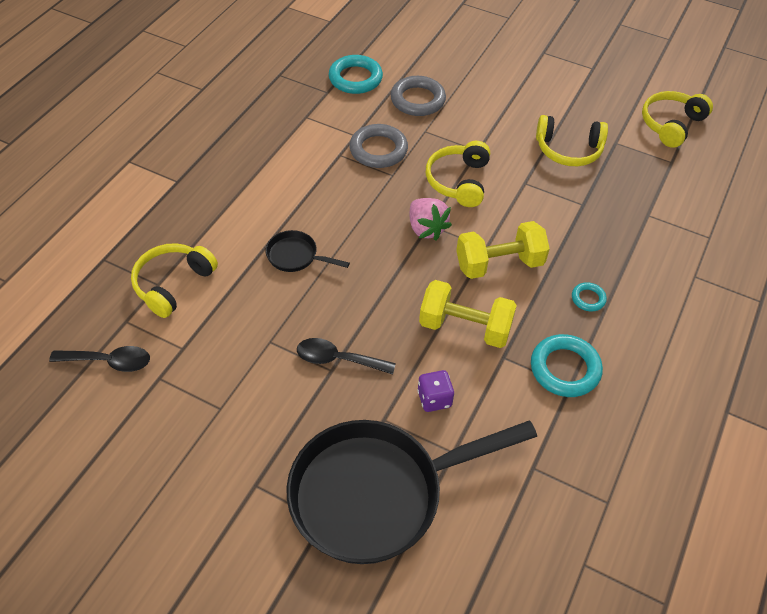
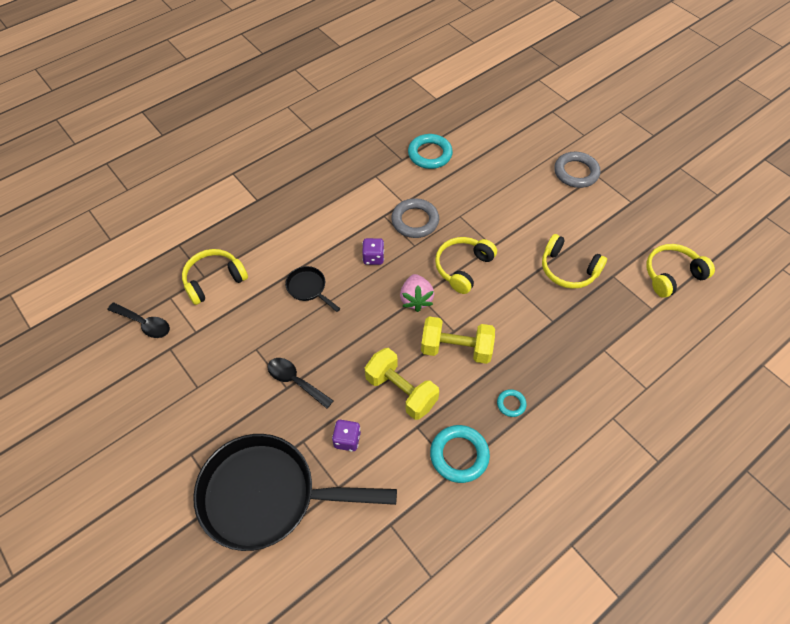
camera: 25 degrees right, 5 degrees up
(353, 201) = (373, 258): none -> purple dice
(417, 100) = (468, 187): grey ring -> grey ring (576, 172)

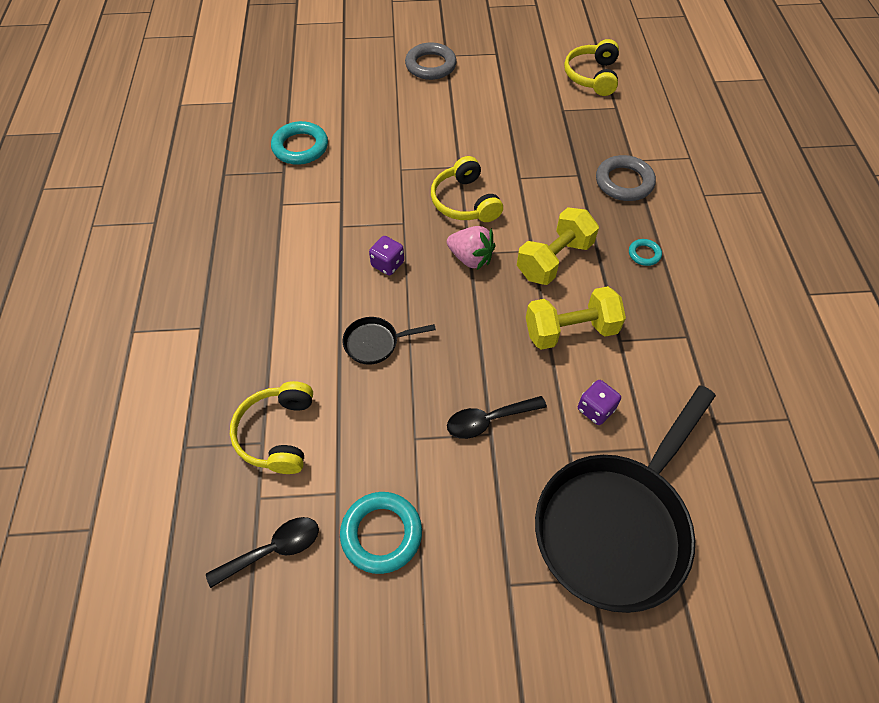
camera: 55 degrees left, 0 degrees up
(415, 221) = (373, 205): grey ring -> grey ring (624, 182)
(459, 455) = (673, 324): turquoise ring -> turquoise ring (381, 534)
(568, 269) = (531, 133): yellow headphones -> none

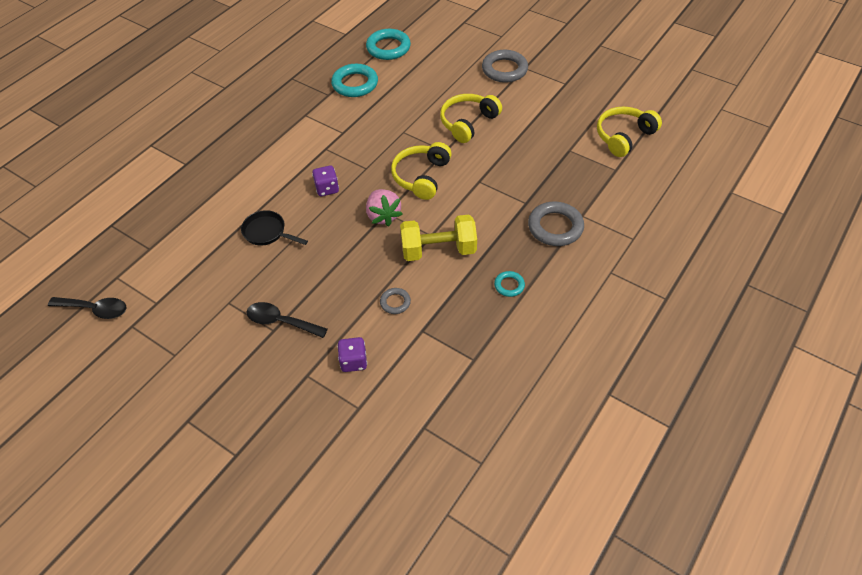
camera: 40 degrees right, 5 degrees down
(278, 434) = (161, 249): yellow headphones -> yellow headphones (468, 123)
(381, 534) = (154, 341): turquoise ring -> turquoise ring (388, 48)
(570, 331) = (395, 302): yellow dumbbell -> grey ring
(616, 524) = (285, 437): black pan -> none

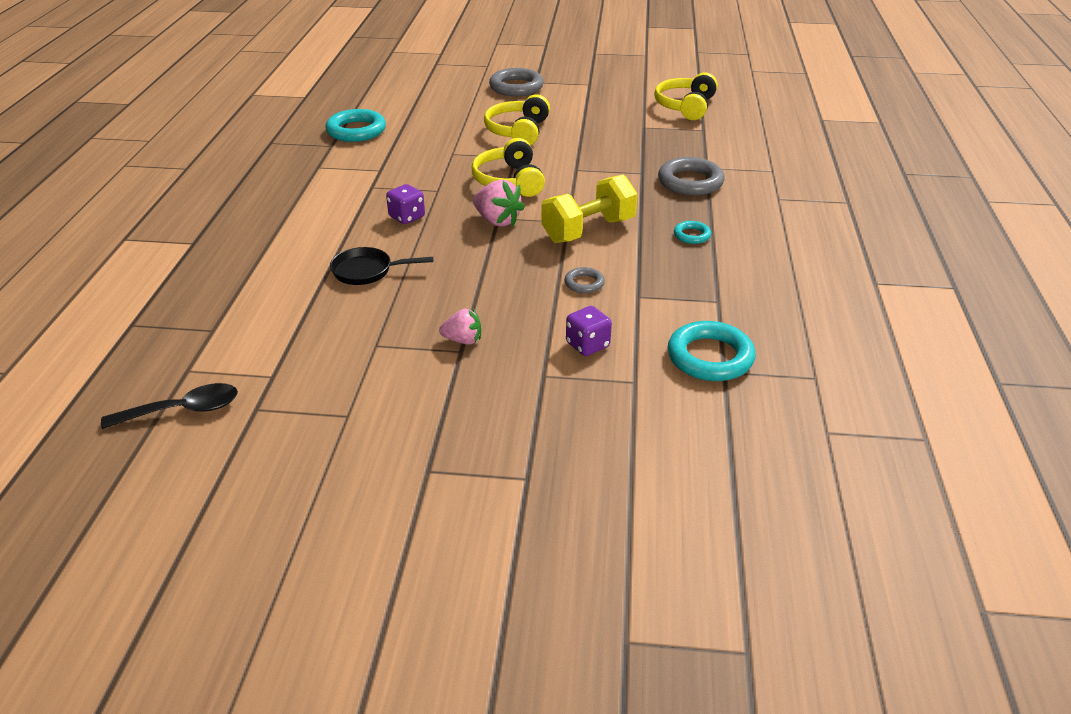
camera: 30 degrees left, 15 degrees down
(281, 322) = (463, 340): black spoon -> pink strawberry
(388, 48) = (368, 97): turquoise ring -> turquoise ring (710, 357)

